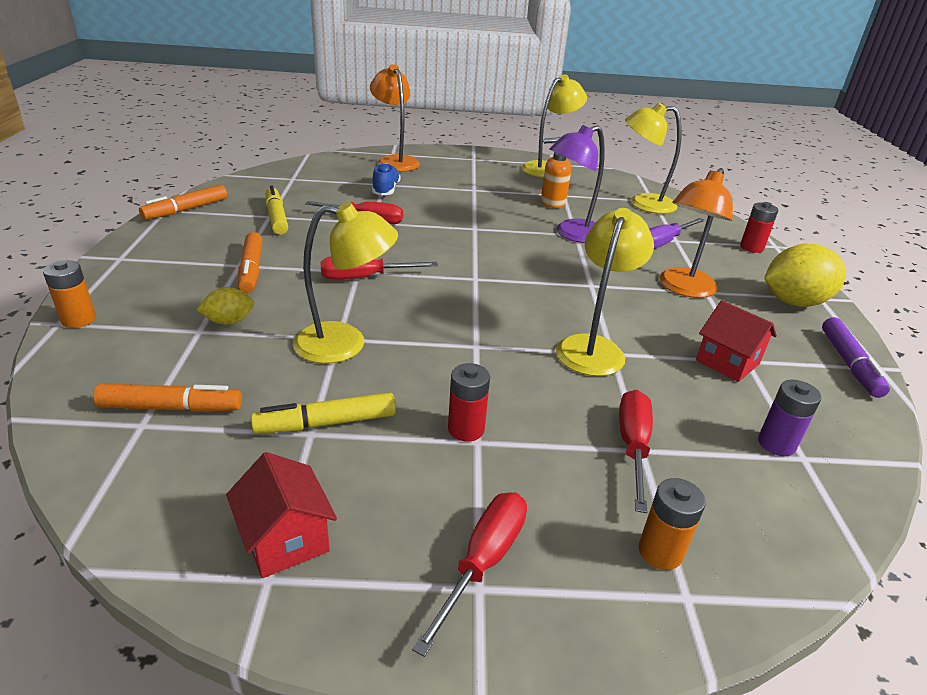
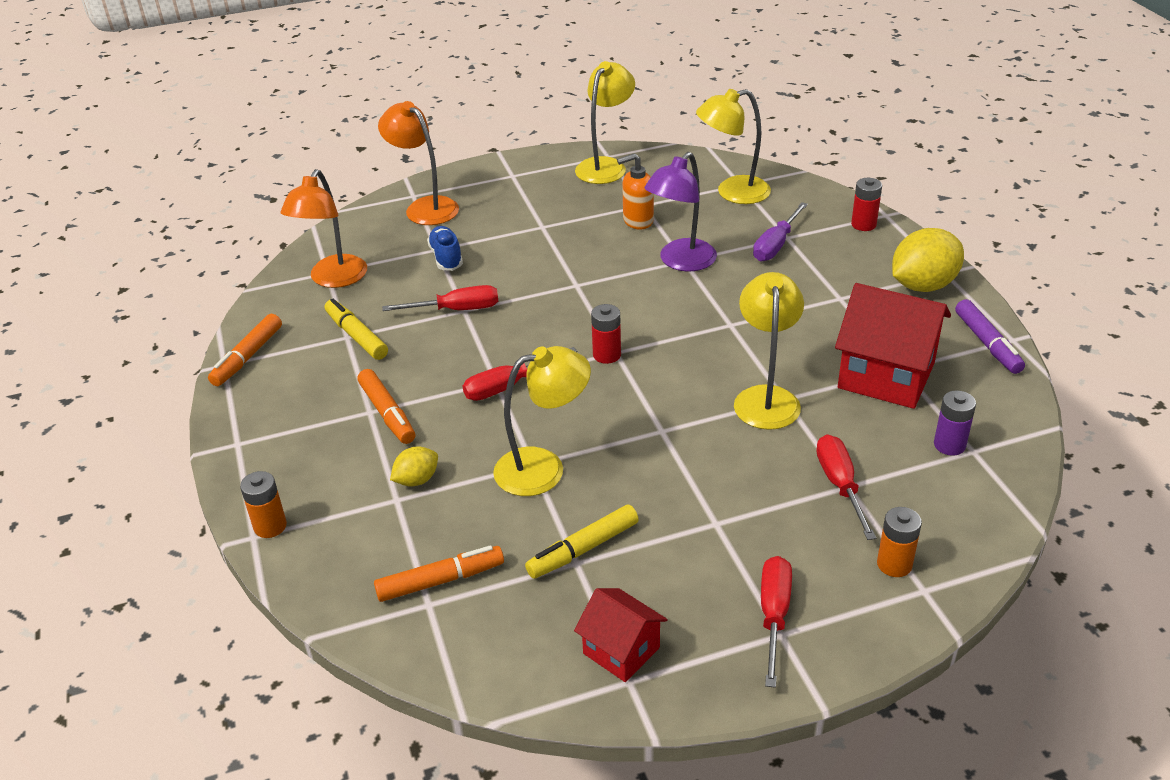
camera: 15 degrees left, 5 degrees up
(466, 429) = (701, 515): red battery -> red battery (607, 355)
(683, 288) = (817, 301): orange lamp -> orange lamp (333, 279)
(727, 362) = (886, 375): red house -> red house, size x1.77

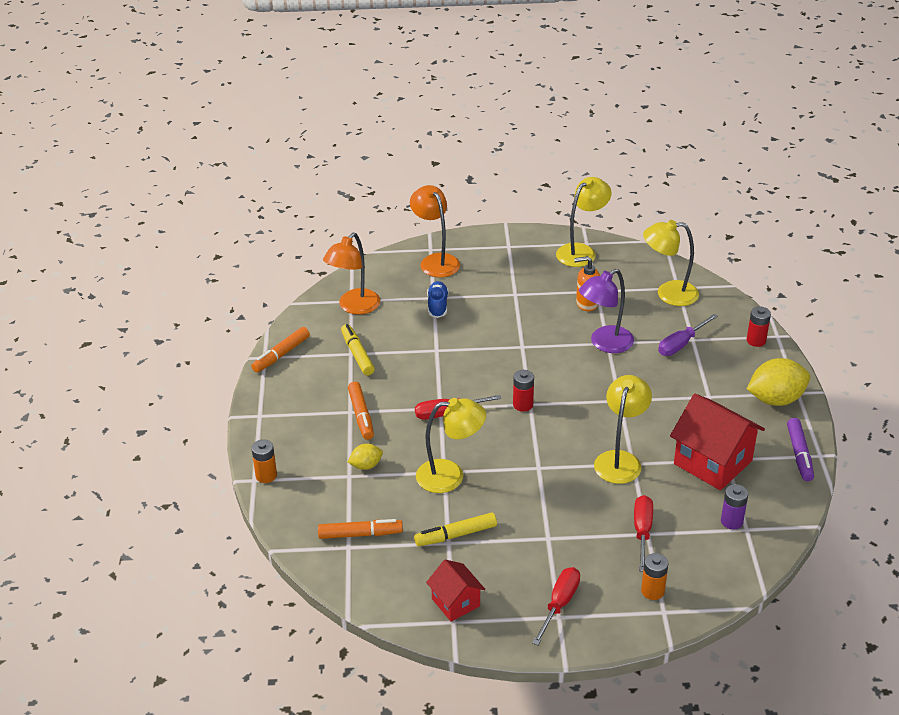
camera: 15 degrees right, 0 degrees up
(456, 310) = (431, 348): red screwdriver -> none

